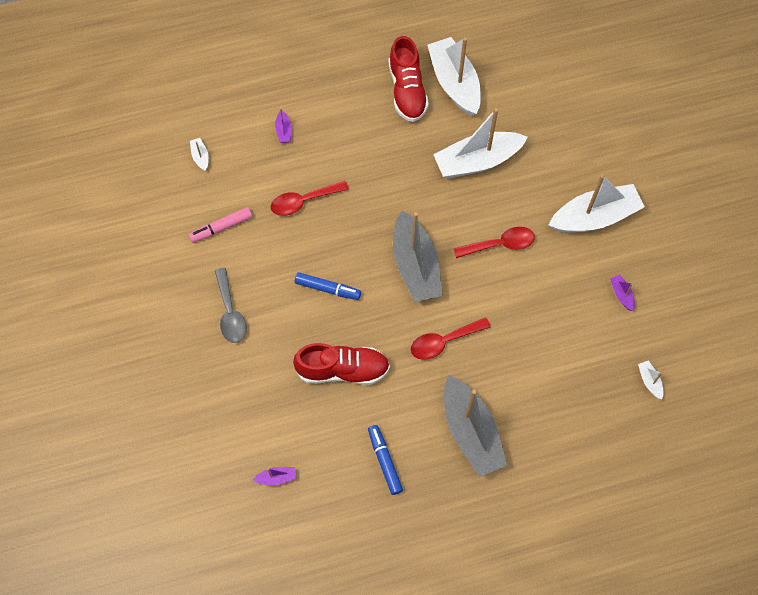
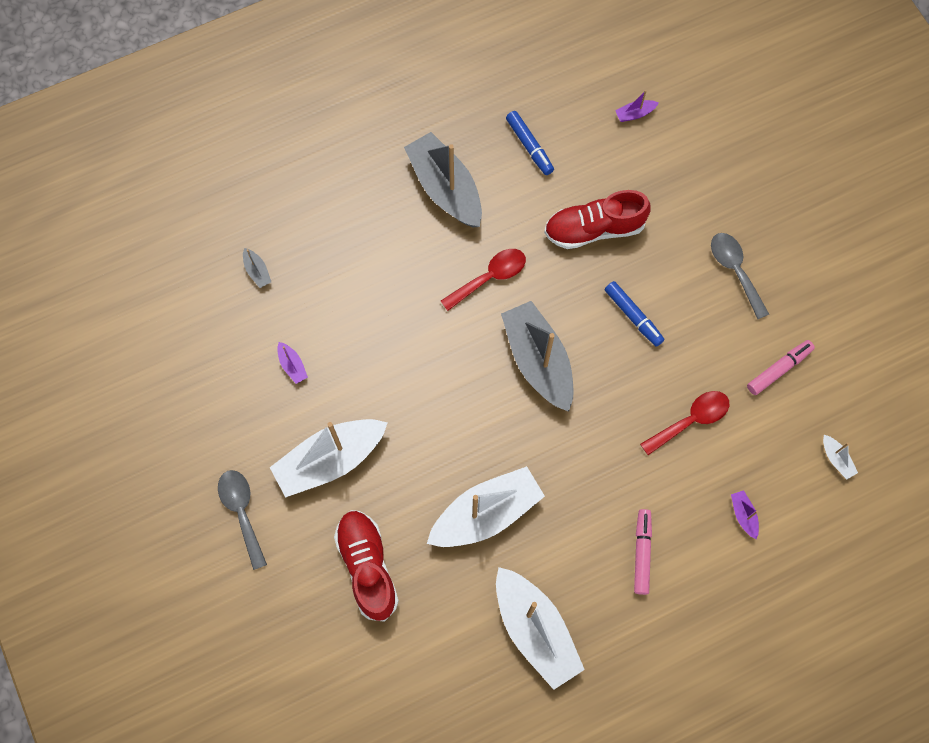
camera: 170 degrees right, 5 degrees up
(328, 289) = (633, 316): blue marker -> blue marker turned 135 degrees counterclockwise
(366, 118) = (641, 553): none -> pink marker
(407, 91) = (596, 606): red shoe -> red shoe (367, 567)
(499, 244) = (442, 404): red spoon -> none
(649, 381) = (257, 271): white boat -> grey boat
(665, 191) = (242, 513): none -> grey spoon

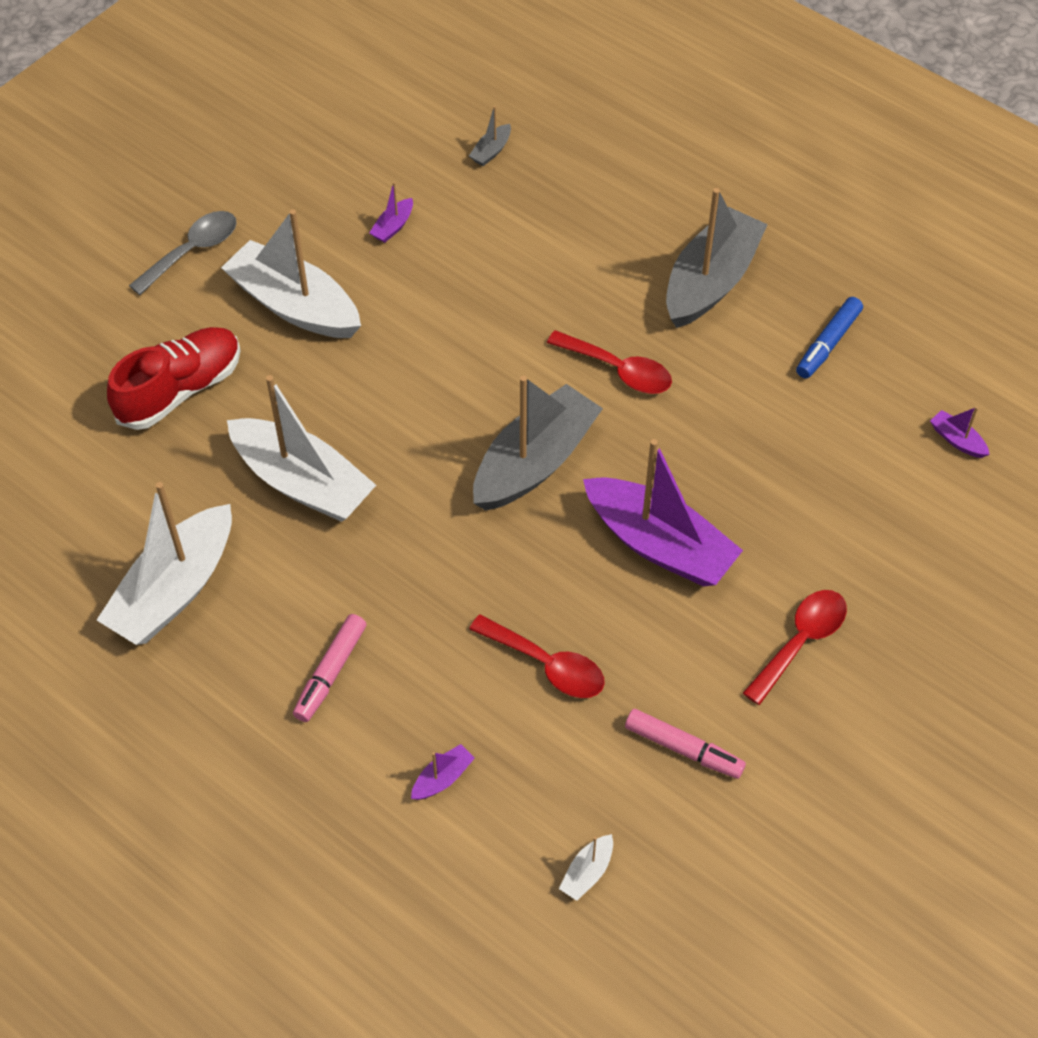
camera: 65 degrees right, 15 degrees down
(594, 229) = (756, 455): red shoe -> none
(633, 316) = (659, 544): blue marker -> purple boat
(641, 553) = (330, 673): pink marker -> pink marker turned 135 degrees clockwise
(735, 271) = (800, 642): grey spoon -> red spoon

